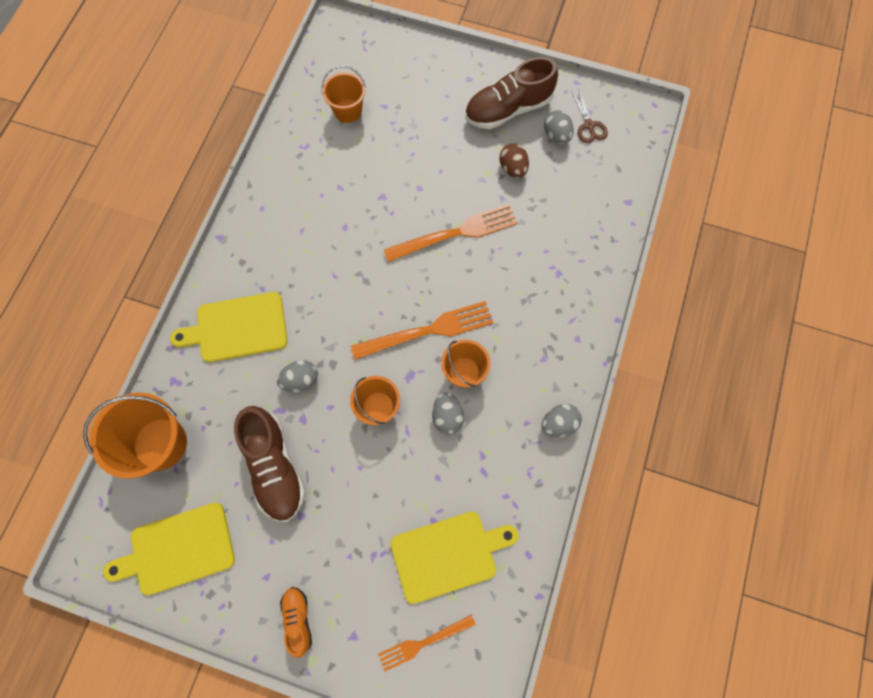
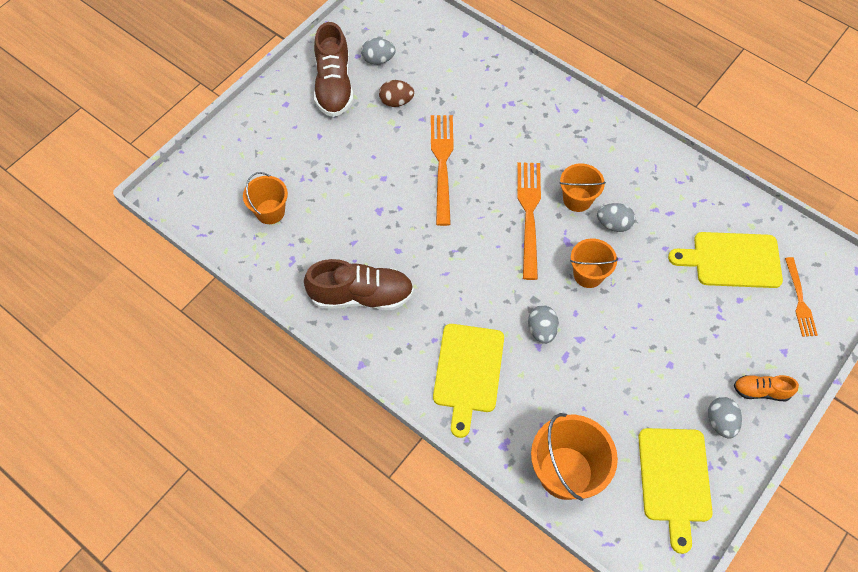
camera: 70 degrees left, 10 degrees down
(275, 467) = (618, 374): brown shoe -> brown shoe (361, 295)
(448, 554) = (732, 260): yellow cutting board -> yellow cutting board turned 90 degrees counterclockwise
(558, 424) = (644, 148): grey egg -> grey egg (720, 422)
(589, 126) = (380, 34): brown scissors -> none

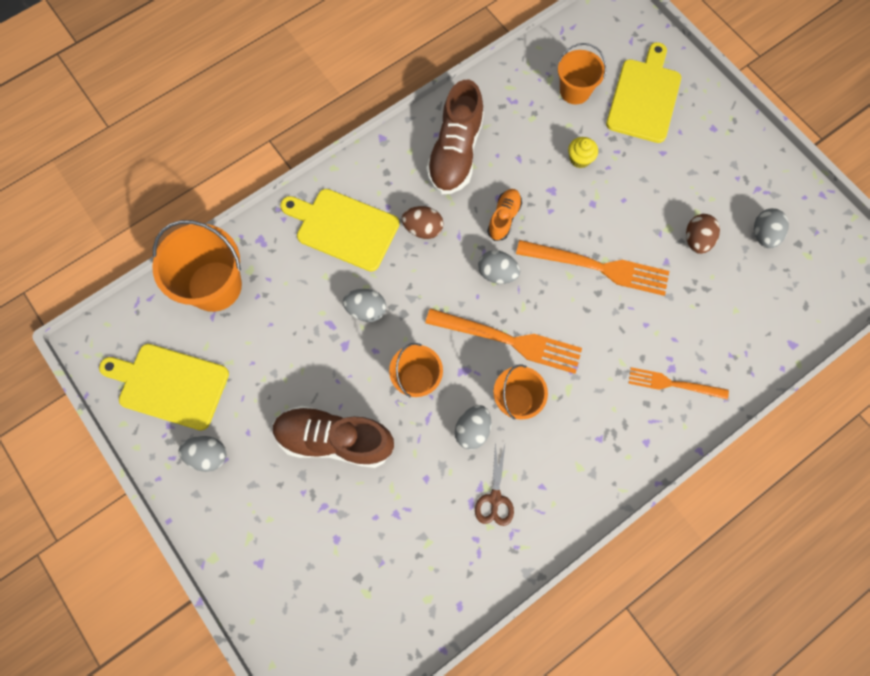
camera: 105 degrees right, 10 degrees up
(334, 85) = (732, 180): brown shoe -> brown shoe (334, 439)
(341, 195) = (580, 159): none -> yellow cupcake
(448, 304) = (423, 229): none -> brown egg
(472, 236) = (497, 273): none -> grey egg
(659, 198) = (495, 499): none -> brown scissors
(732, 260) = (388, 553): yellow cutting board -> yellow cutting board (644, 97)
(760, 391) = (225, 514): orange shoe -> orange shoe (504, 218)
(799, 300) = (314, 613): orange fork -> orange fork (673, 384)

